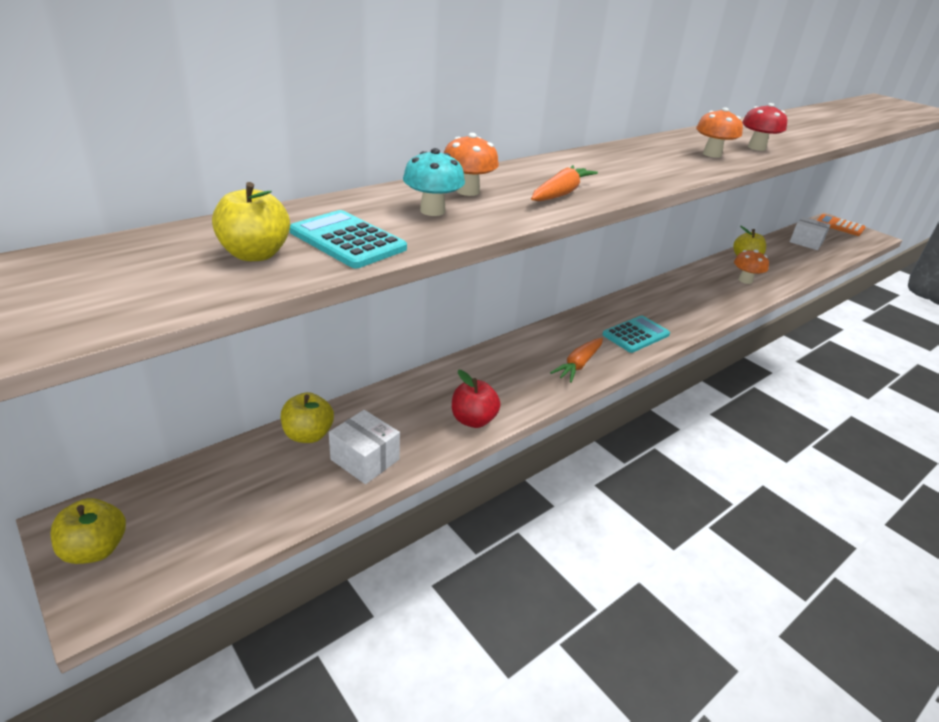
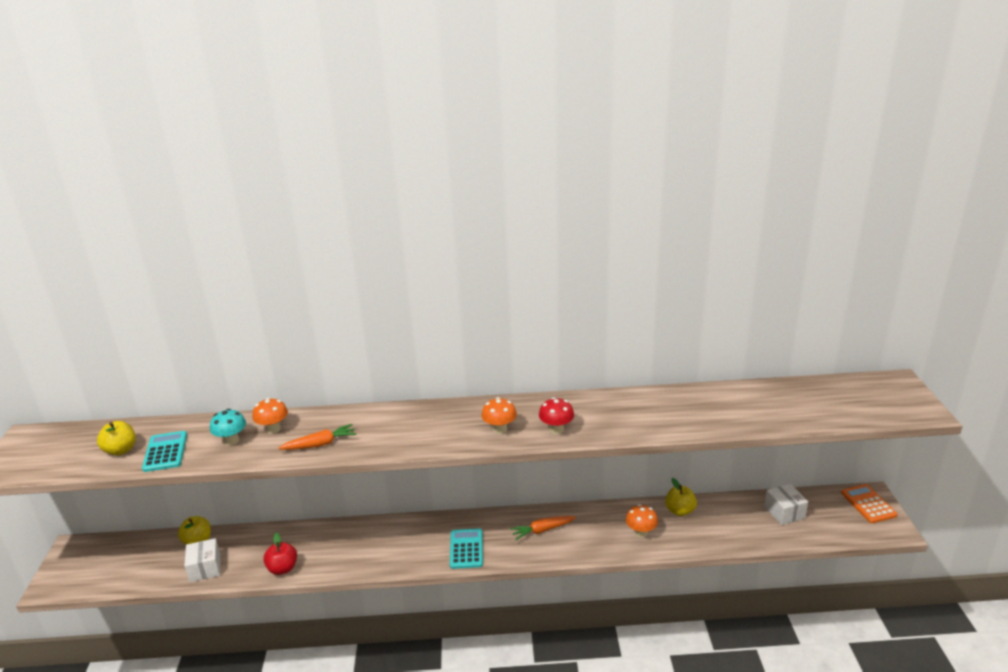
camera: 40 degrees right, 5 degrees down
(95, 549) = (67, 563): yellow apple -> none
(578, 365) = (393, 557): orange carrot -> orange carrot (542, 530)
(636, 335) = (466, 549): turquoise calculator -> turquoise calculator turned 90 degrees counterclockwise

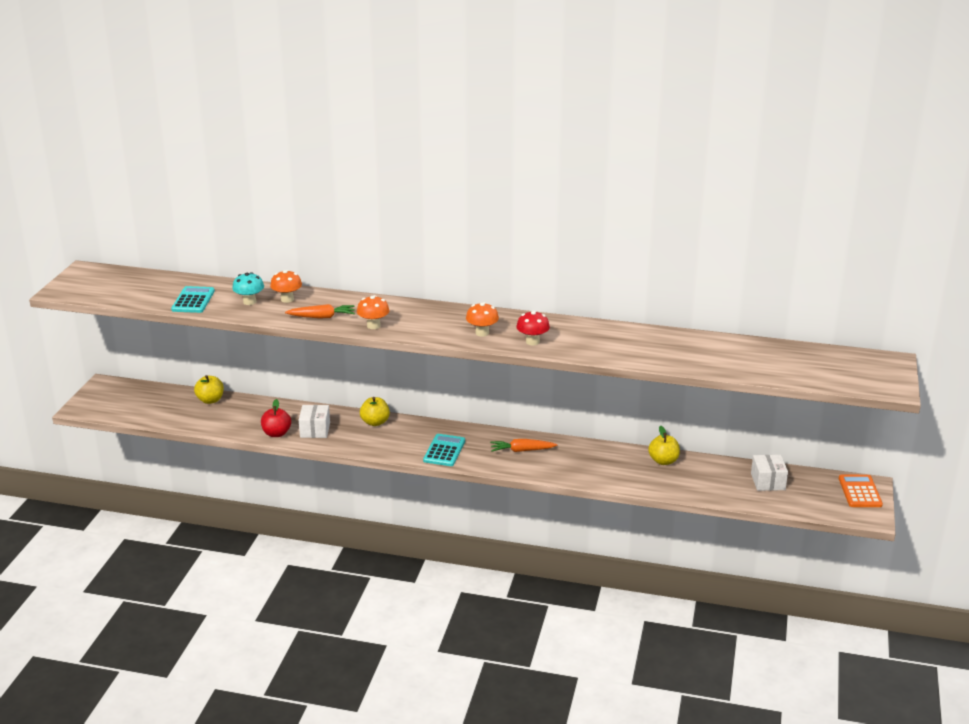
camera: 15 degrees right, 0 degrees up
(121, 450) = (158, 293): yellow apple -> yellow apple (375, 422)
(205, 568) = (211, 420): white box -> white box (315, 430)
(641, 533) = (614, 470): orange mushroom -> orange mushroom (373, 326)

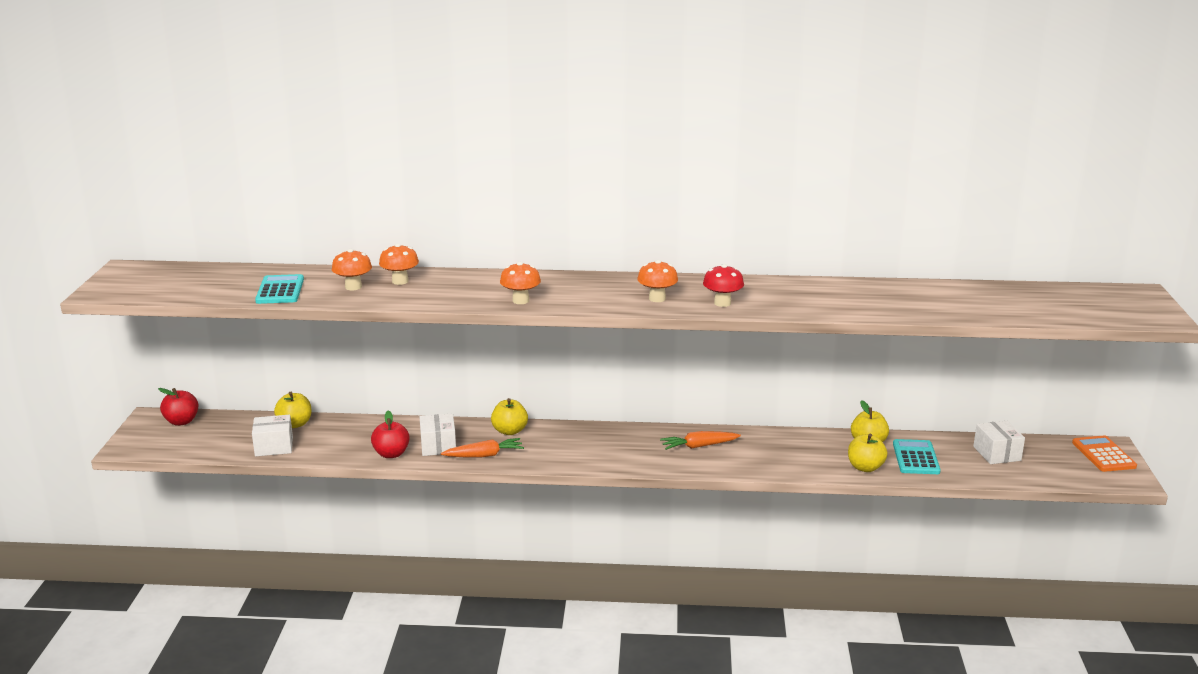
camera: 10 degrees left, 5 degrees down
(125, 390) = (181, 421): none -> red apple
(189, 418) = (274, 446): none -> white box
(249, 302) = (353, 287): turquoise mushroom -> orange mushroom
(322, 317) = (452, 296): orange carrot -> orange carrot (484, 455)
(444, 451) = (606, 455): turquoise calculator -> turquoise calculator (916, 458)
(650, 483) = (865, 467): none -> yellow apple

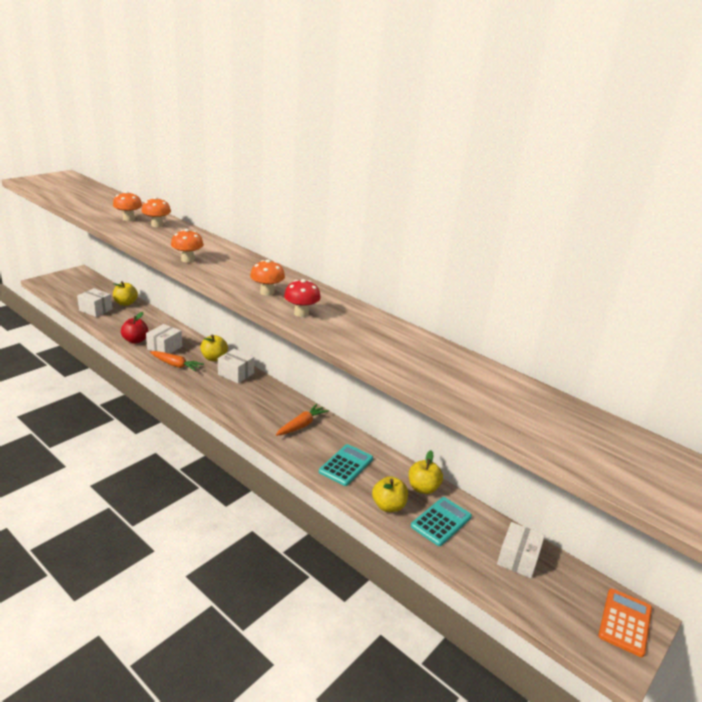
camera: 35 degrees right, 5 degrees up
(181, 421) = (85, 279): red apple -> none
(280, 290) = (94, 207): turquoise calculator -> turquoise calculator (346, 465)
(559, 434) = (236, 374): none -> white box
(699, 446) = (301, 425): orange carrot -> orange carrot turned 105 degrees clockwise

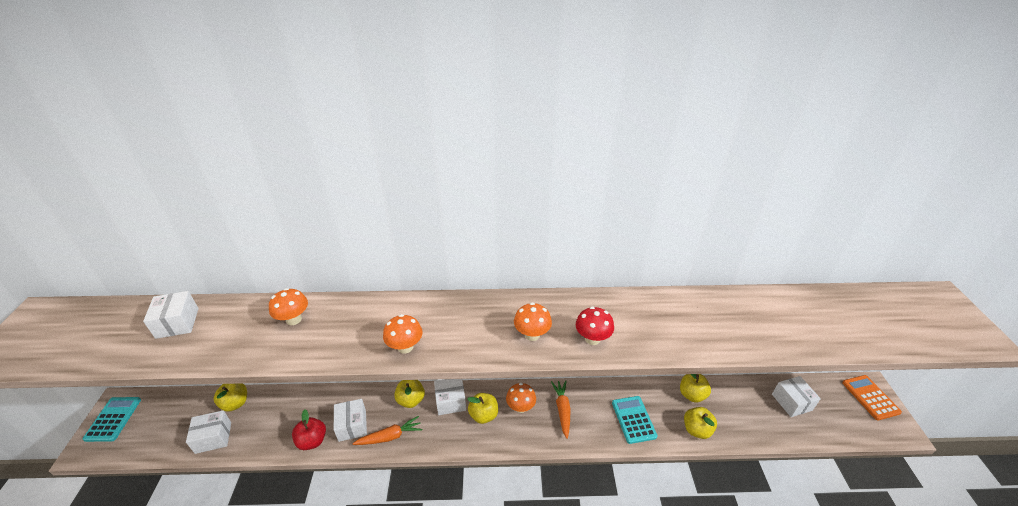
camera: 40 degrees left, 10 degrees up
(107, 202) = (177, 323): none -> white box
(129, 219) = (247, 332): orange mushroom -> orange mushroom (520, 407)
(245, 392) = (483, 415): none -> yellow apple
(441, 521) = (732, 413): turquoise calculator -> turquoise calculator (113, 419)

